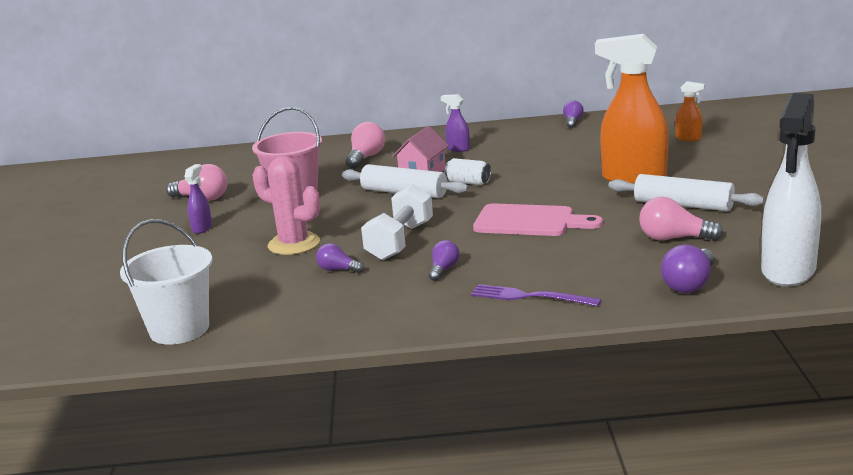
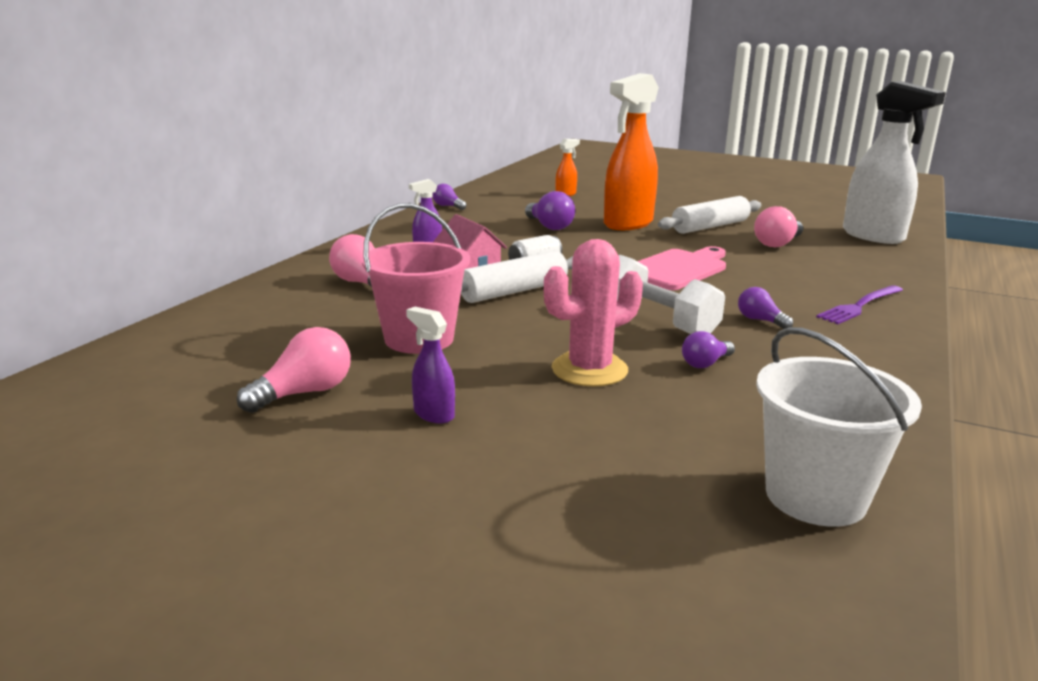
camera: 65 degrees left, 0 degrees up
(689, 284) = (875, 260): purple light bulb -> purple light bulb (549, 226)

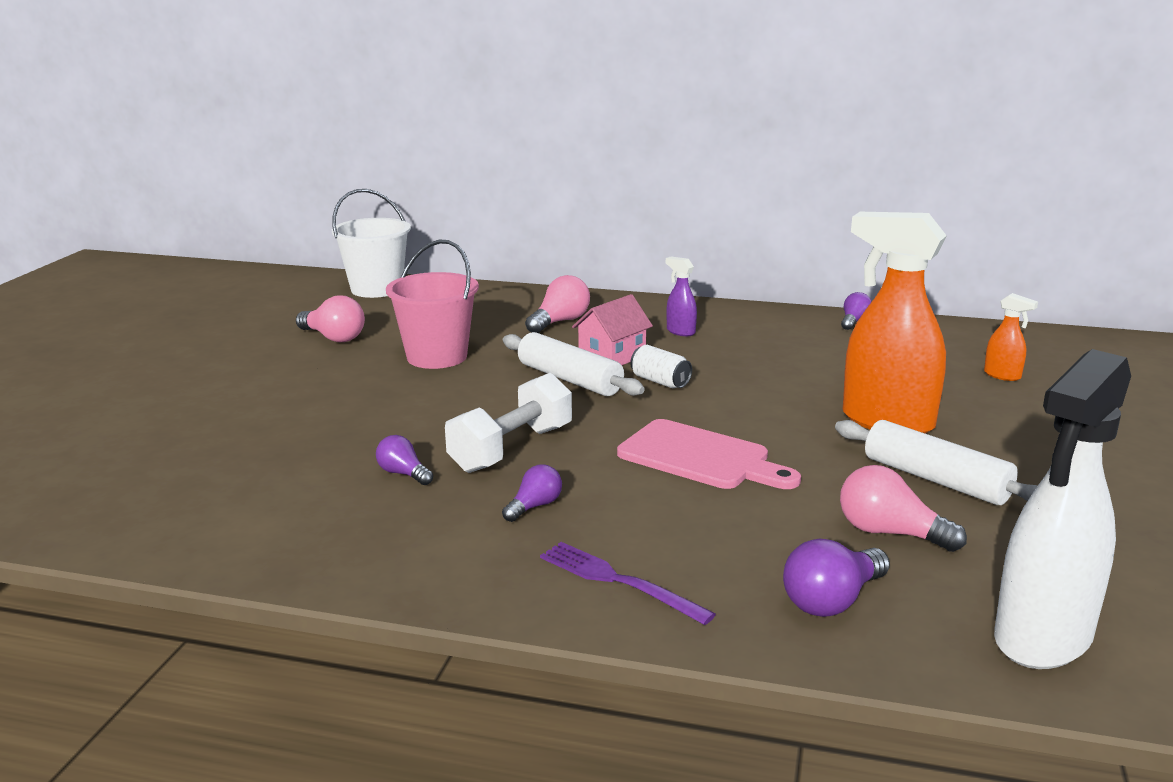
camera: 80 degrees right, 0 degrees up
(433, 414) = (299, 377): purple spray bottle -> none
(549, 226) = (822, 377): purple light bulb -> purple light bulb (832, 601)
(589, 370) = (382, 423): pink cactus -> none
(815, 496) = (149, 515): white bucket -> white bucket (376, 289)

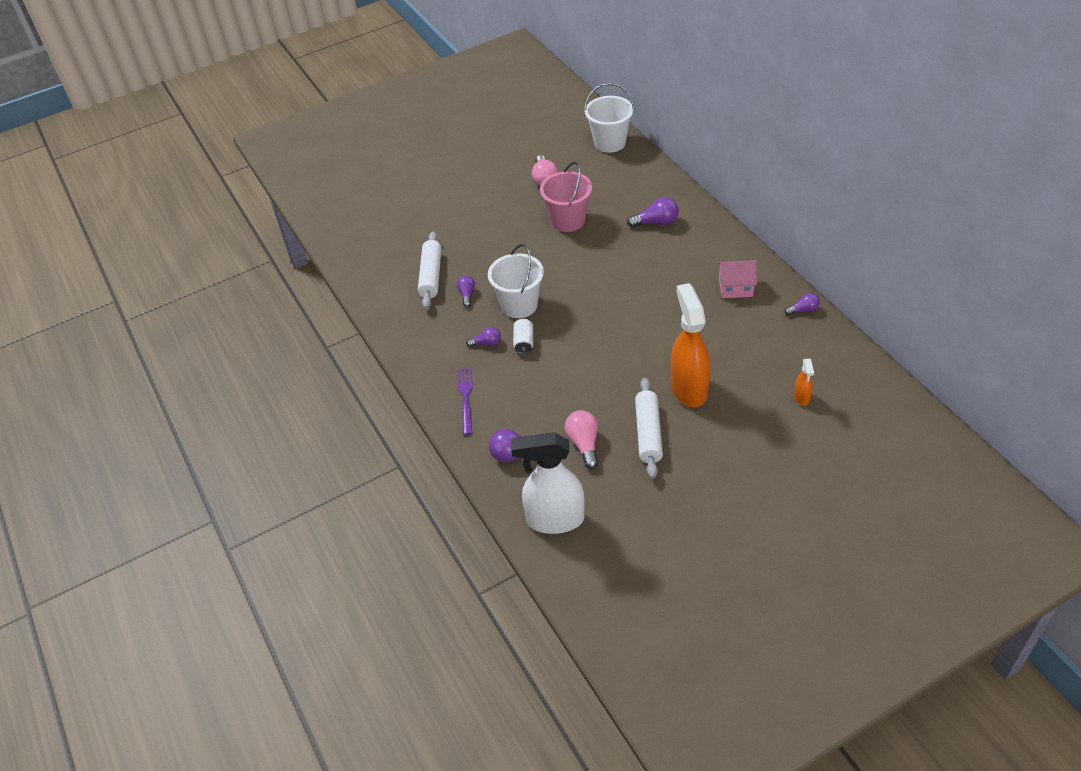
camera: 50 degrees right, 25 degrees up
(512, 449) = (519, 305): white dumbbell -> white bucket
(560, 322) = (656, 223): pink light bulb -> purple light bulb
(569, 379) = (600, 272): white rolling pin -> white rolling pin (431, 276)
(612, 357) = (640, 266): pink house -> pink house (735, 288)
(660, 381) = (635, 298): white can -> white can (524, 342)
(680, 331) = (701, 265): purple spray bottle -> none
(700, 457) = (579, 357): pink cutting board -> none

